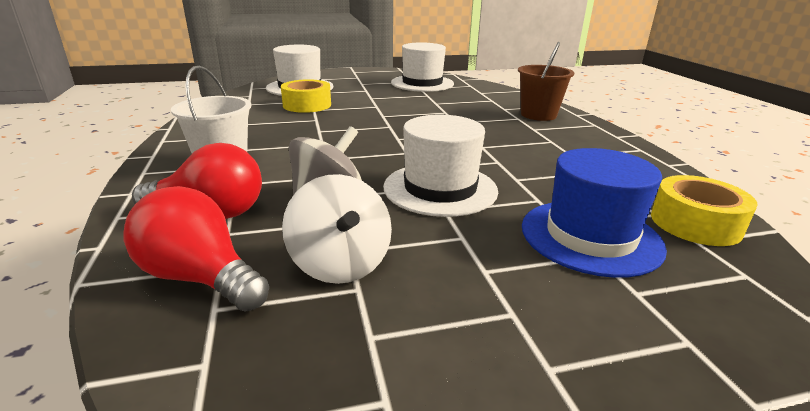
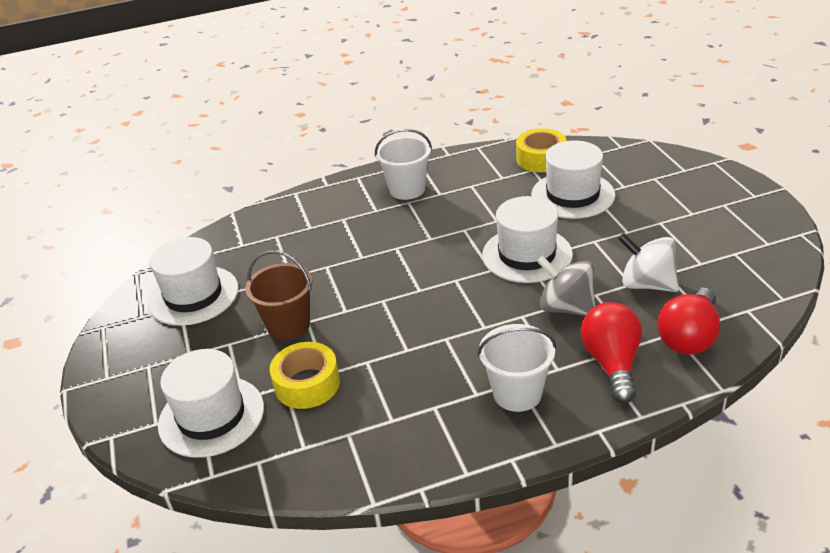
camera: 90 degrees left, 10 degrees up
(340, 264) = (647, 284): white spinning top -> white spinning top turned 120 degrees counterclockwise
(538, 115) = (331, 206): brown bucket -> brown bucket (288, 325)
(576, 141) = (407, 189): none -> white bucket
(590, 236) = (572, 195): blue hat -> white hat

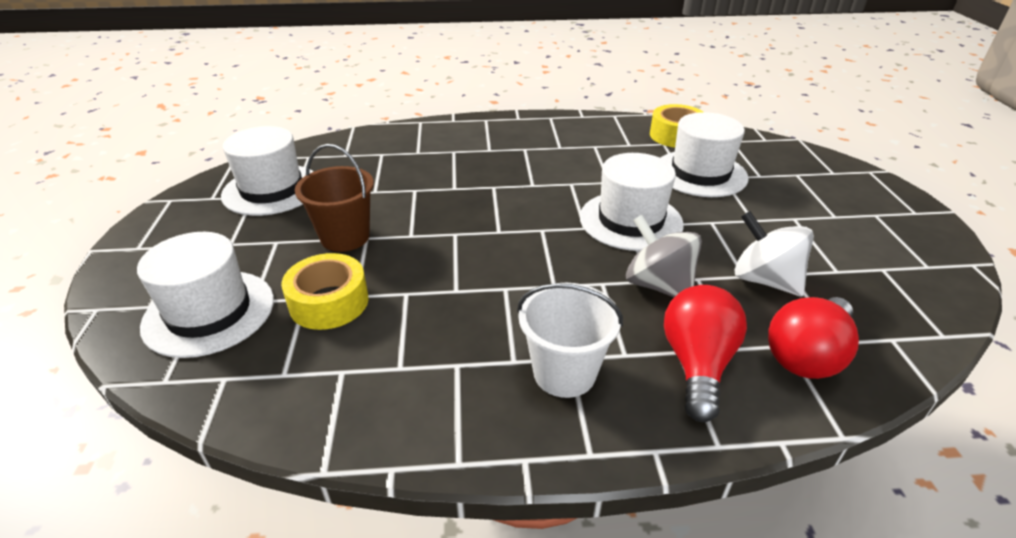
camera: 10 degrees right, 0 degrees up
(407, 189) = (528, 138): white bucket -> none

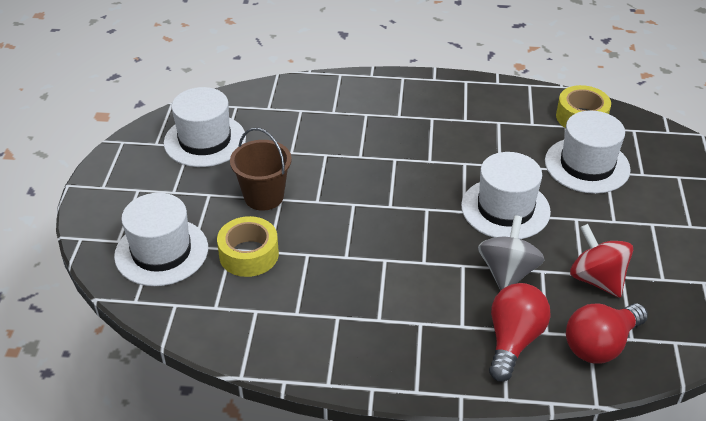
camera: 10 degrees right, 5 degrees up
(564, 373) = (413, 333): white bucket -> none
(658, 285) = (507, 273): grey spinning top -> grey spinning top turned 45 degrees clockwise
(764, 280) = (597, 279): white spinning top -> red spinning top

